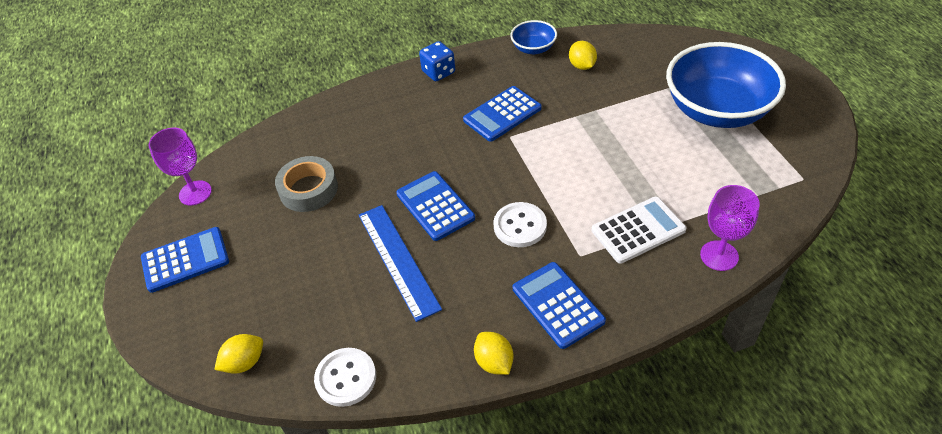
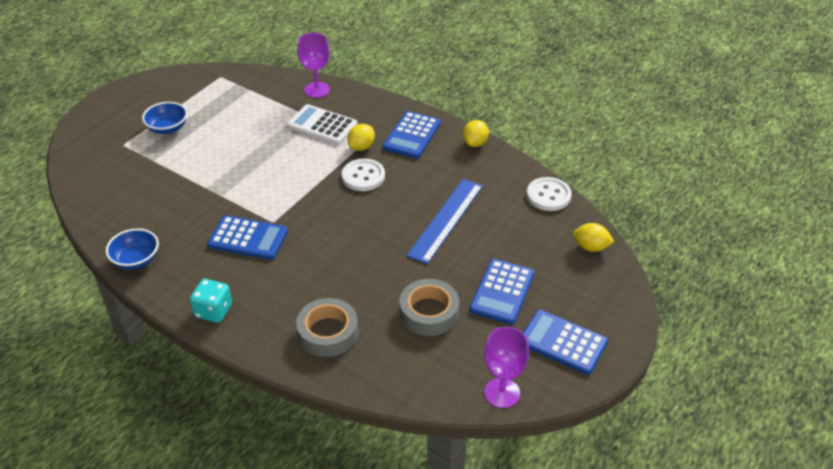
camera: 130 degrees left, 5 degrees down
(354, 123) = (328, 333): none -> grey tape
(435, 206) = (381, 227): blue calculator -> blue calculator (502, 292)
(438, 72) = (213, 311): blue dice -> turquoise dice
(582, 66) = (148, 217): yellow lemon -> yellow lemon (361, 147)
(717, 110) = (167, 128): blue bowl -> blue bowl, size x0.46

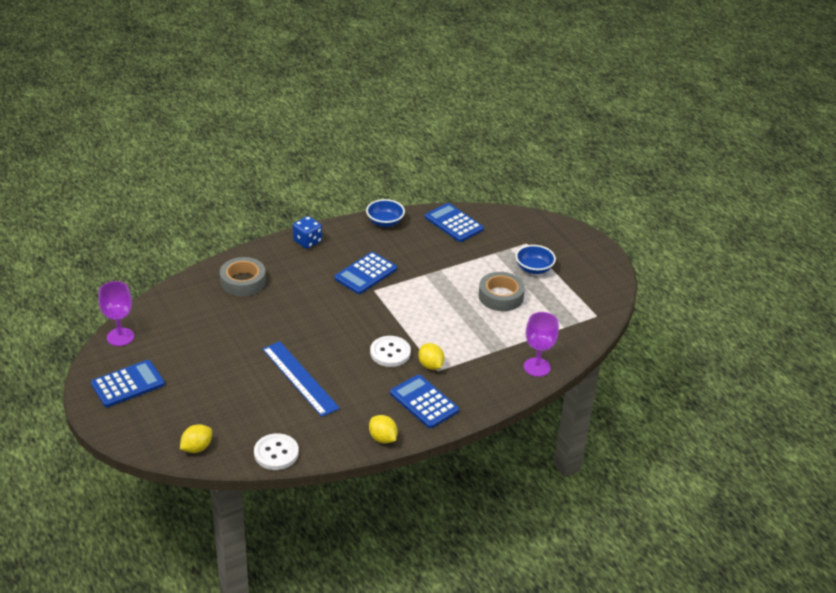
camera: 115 degrees right, 5 degrees down
(213, 311) = (307, 241): turquoise dice -> blue dice
(322, 125) = (478, 353): white calculator -> none
(429, 312) = (216, 332): grey tape -> grey tape (500, 296)
(502, 292) = (200, 375): blue calculator -> blue calculator (454, 223)

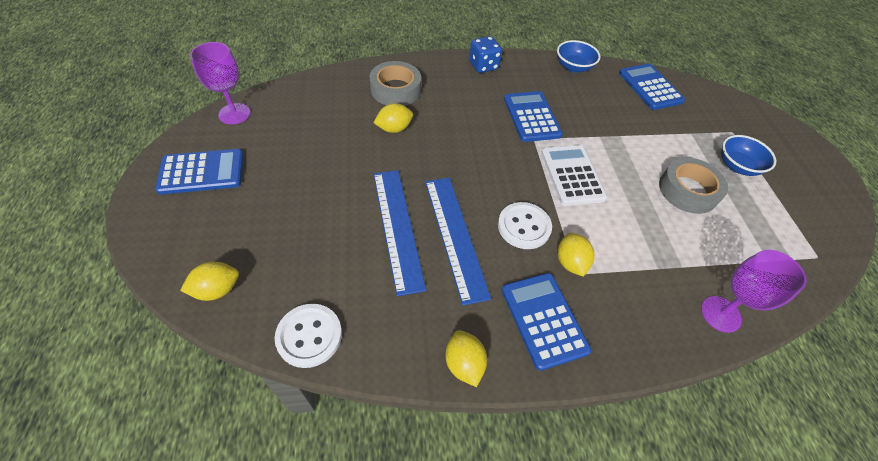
camera: 20 degrees right, 15 degrees up
(259, 312) = (394, 129): none -> yellow lemon
(344, 372) = (455, 236): none -> blue ruler
(365, 274) = (531, 117): blue calculator -> blue calculator turned 105 degrees clockwise
(413, 309) = (572, 175): none -> white calculator

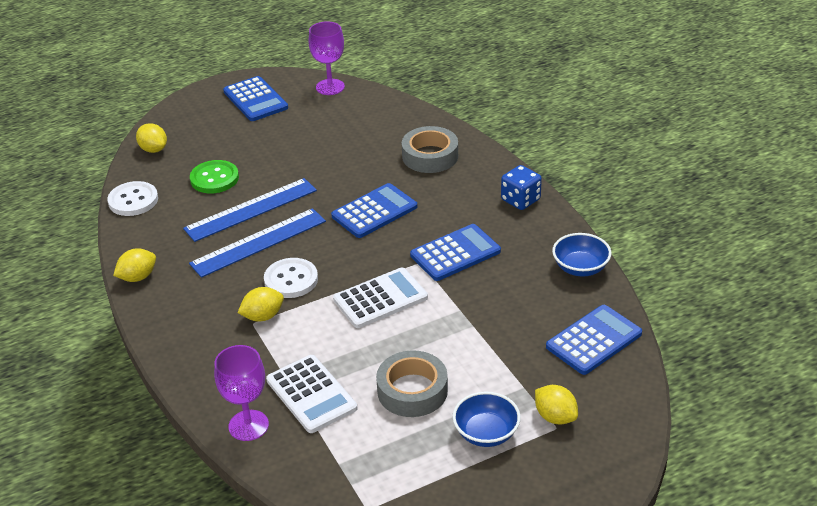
camera: 75 degrees right, 15 degrees down
(322, 244) = (214, 178): none -> green button
(394, 129) = (371, 172): yellow lemon -> yellow lemon (555, 417)
(544, 319) = (194, 311): blue calculator -> blue calculator (374, 211)
(684, 255) = (311, 394): none -> white calculator

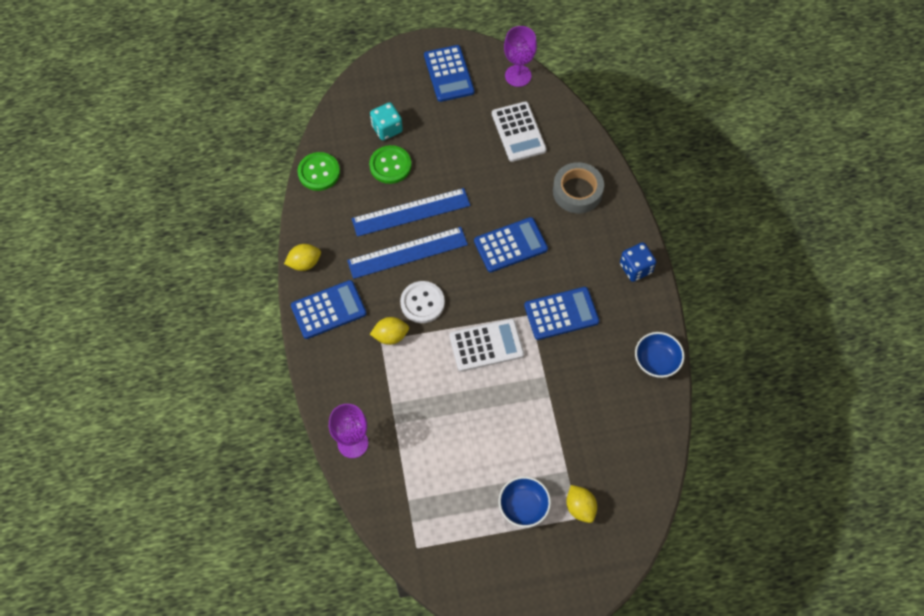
camera: 15 degrees right, 25 degrees up
(133, 200) = (319, 172): white button -> green button
(153, 149) = (348, 114): yellow lemon -> none
(201, 152) = (387, 129): none -> turquoise dice
(311, 394) = (406, 427): white calculator -> white calculator (518, 132)
(412, 390) = (482, 448): grey tape -> none
(594, 340) = (638, 441): blue calculator -> blue calculator (328, 310)

